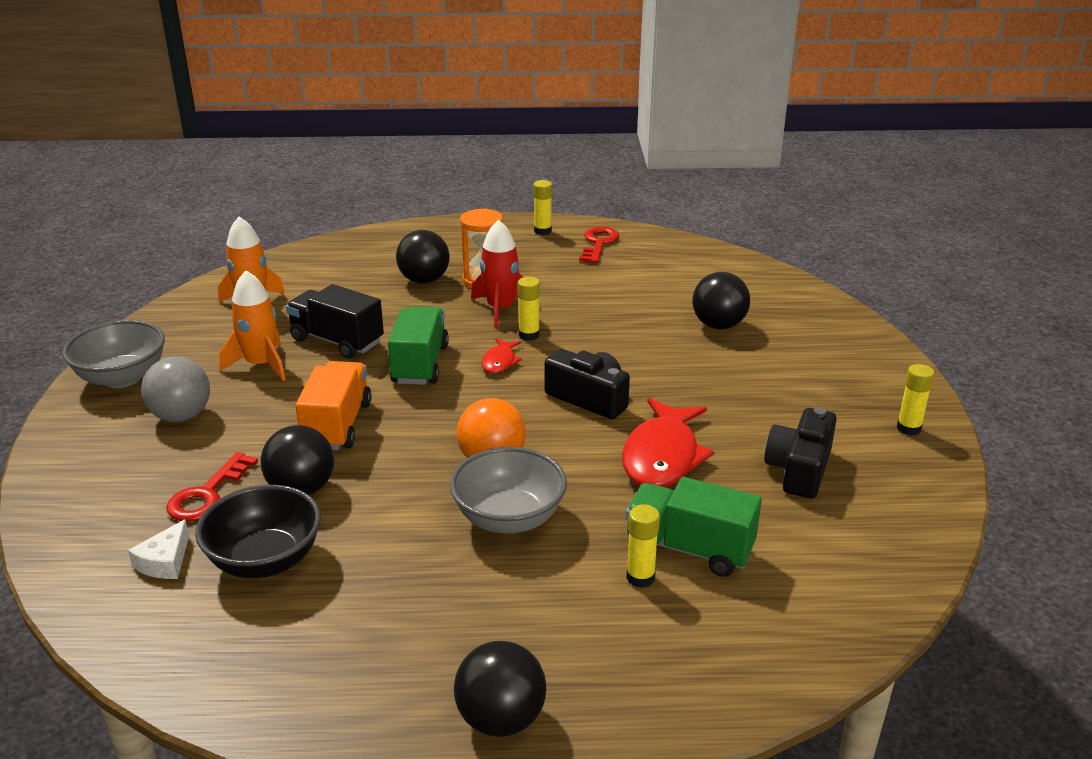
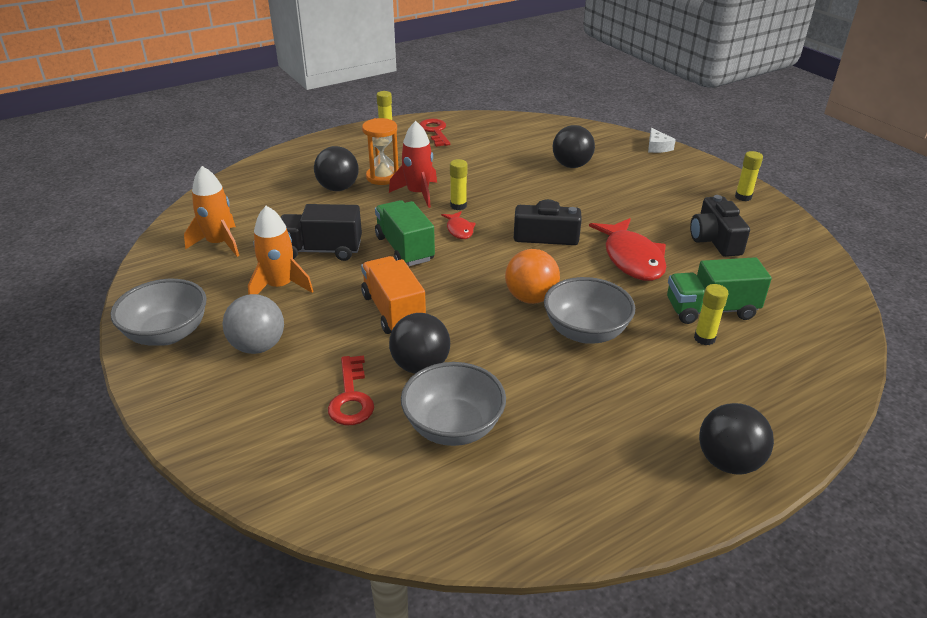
camera: 30 degrees left, 5 degrees up
(165, 561) = (376, 460): white cheese -> white cheese (657, 147)
(265, 560) = (453, 427): black bowl -> grey bowl

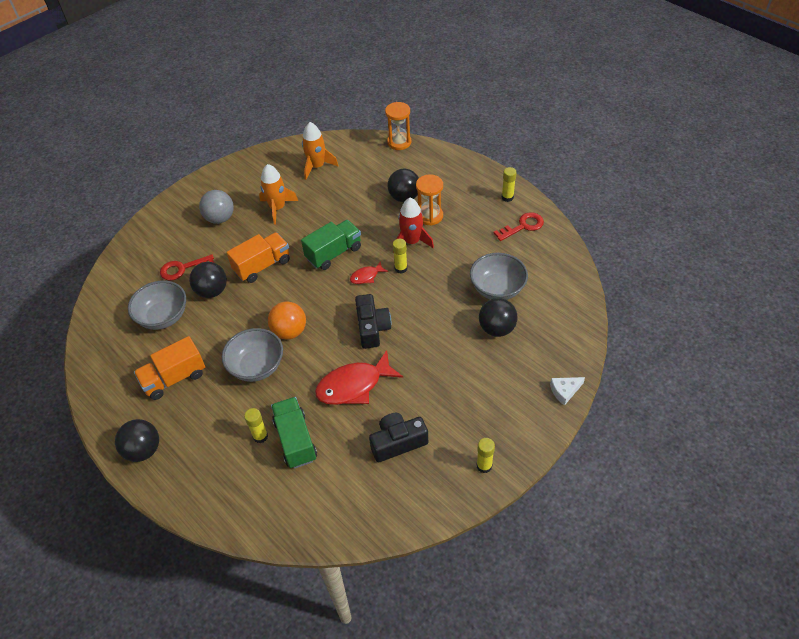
camera: 80 degrees right, 15 degrees up
(167, 334) = (225, 180): grey bowl -> grey bowl (497, 289)
(232, 178) = (399, 142): none -> orange hourglass
(321, 250) = (321, 214): black truck -> none
(590, 419) = (174, 378): none -> orange truck

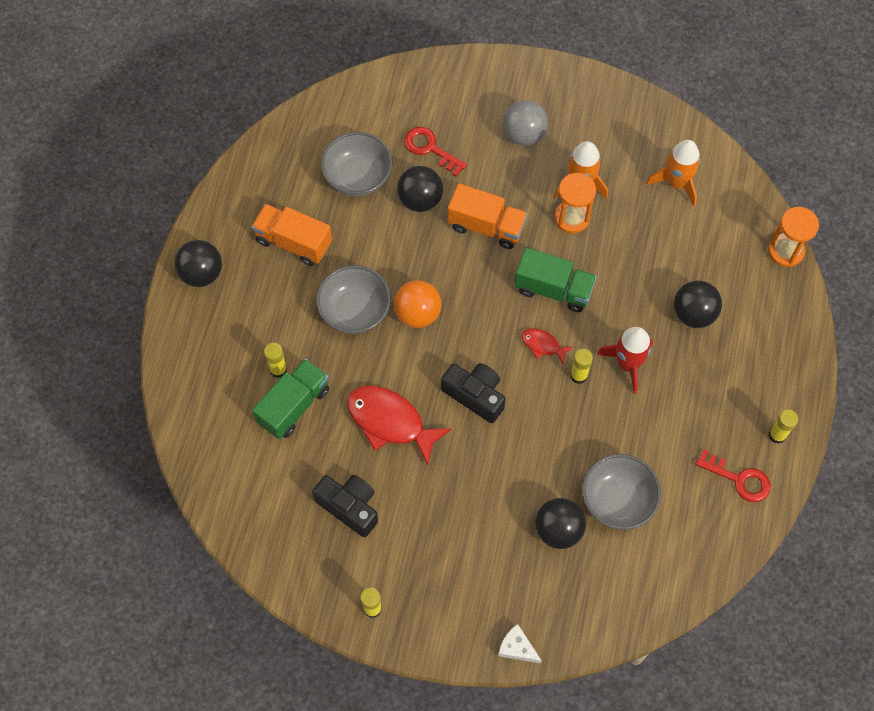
camera: 55 degrees right, 15 degrees up
(372, 328) = (475, 395): black camera -> black camera turned 105 degrees counterclockwise
(430, 216) = (682, 361): orange hourglass -> orange hourglass (572, 218)

